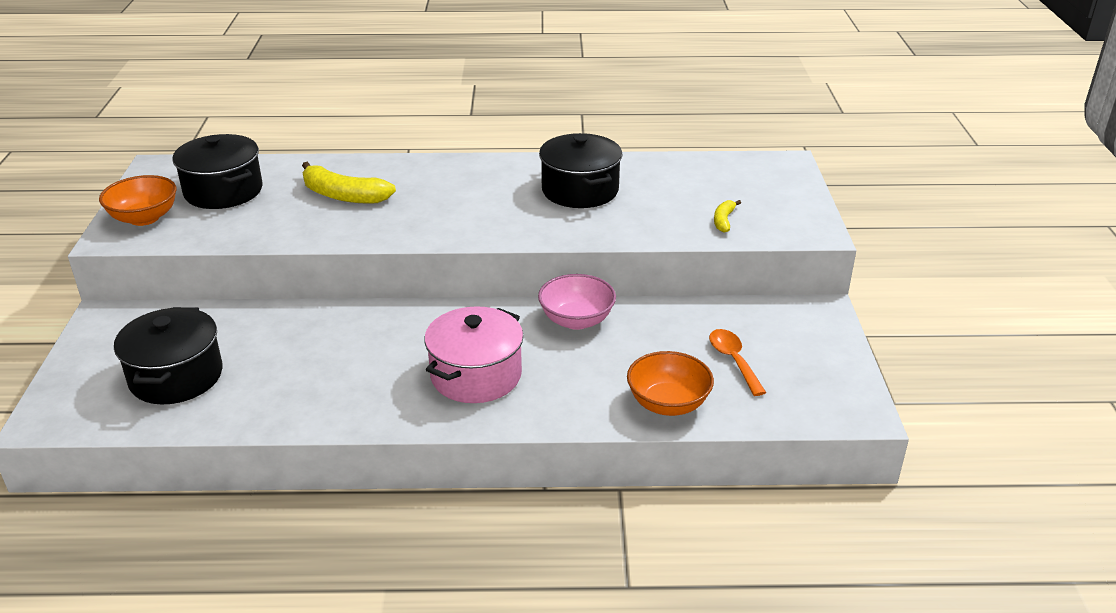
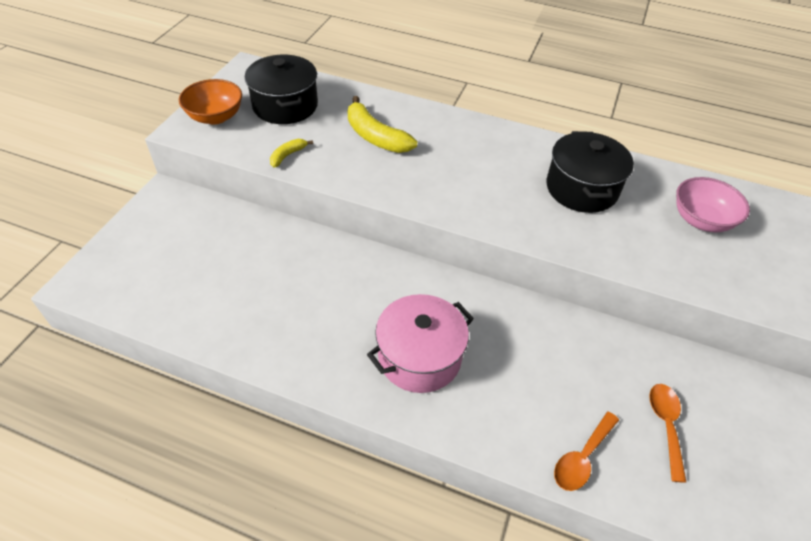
camera: 20 degrees right, 15 degrees up
(176, 376) = (187, 273): black pot -> none
(576, 320) = (532, 322): pink bowl -> pink bowl (701, 220)
(668, 403) = (582, 457): orange bowl -> orange spoon
(723, 221) = (710, 267): yellow banana -> yellow banana (287, 155)

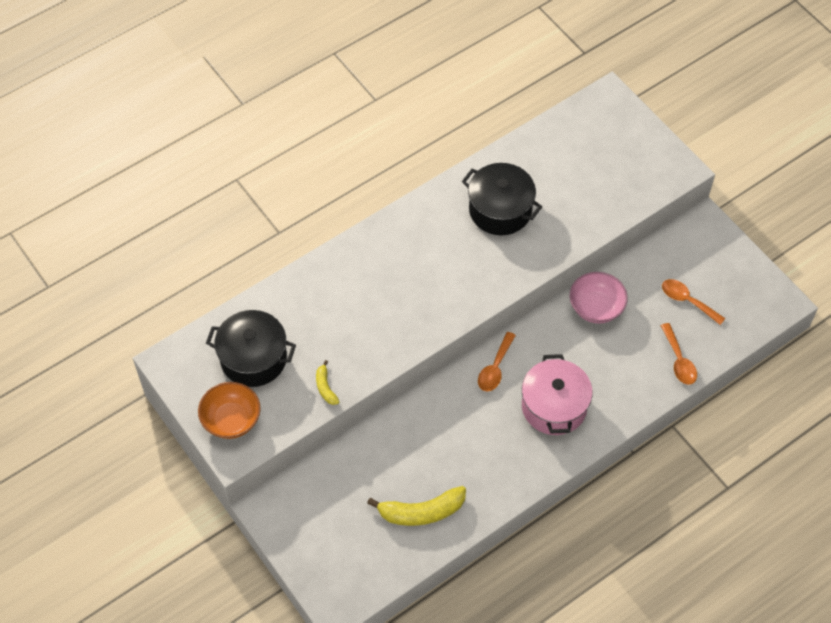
camera: 55 degrees left, 10 degrees up
(375, 136) = (345, 311): yellow banana -> yellow banana (421, 512)
(424, 285) = (495, 368): none -> orange spoon
(701, 220) = (577, 161): pink bowl -> pink bowl (596, 307)

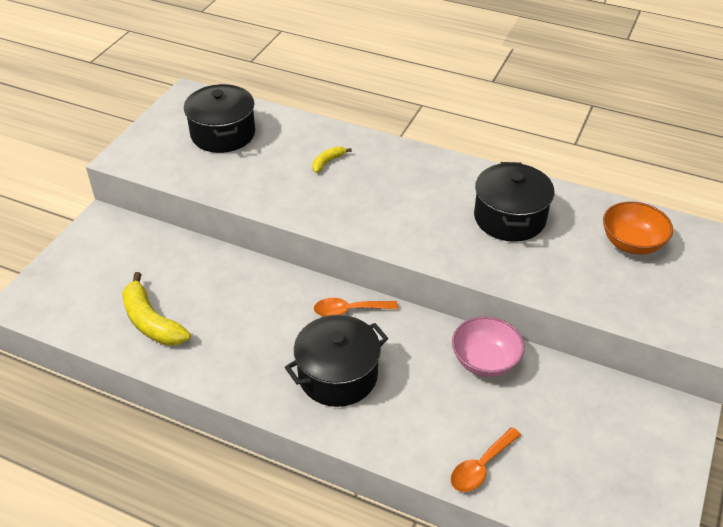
camera: 60 degrees right, 15 degrees down
(231, 420) = (154, 145): orange bowl -> orange bowl (631, 243)
(325, 387) = (222, 183): yellow banana -> yellow banana (327, 162)
(554, 406) = (337, 375): pink pot -> black pot
(687, 301) = (566, 442): orange spoon -> none

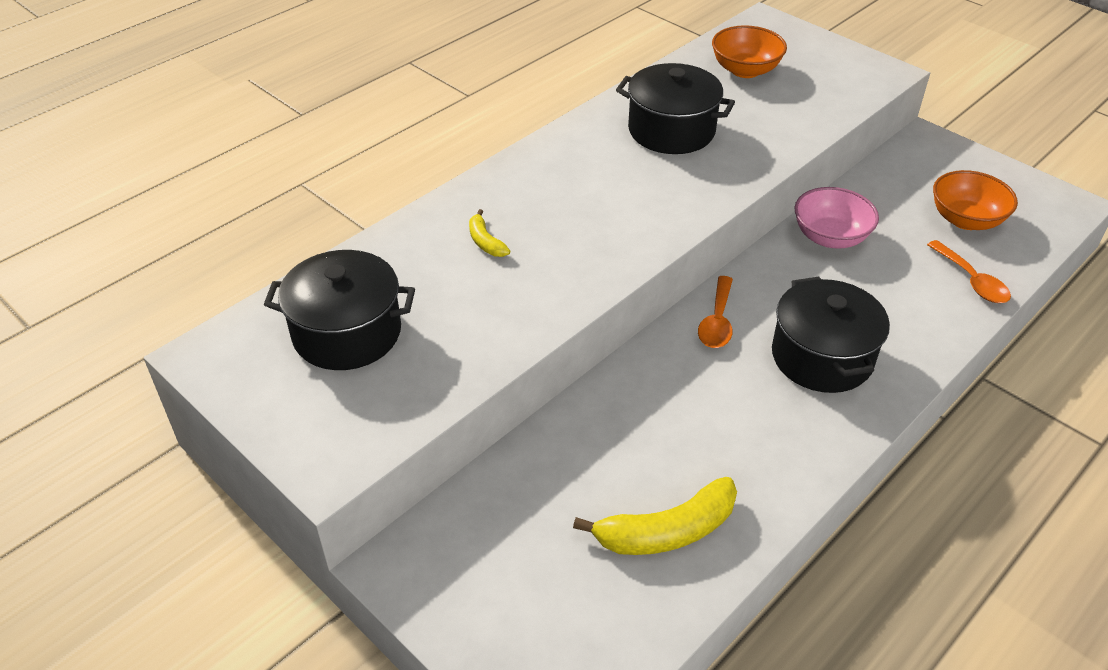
camera: 70 degrees left, 0 degrees up
(569, 456) = (965, 220): none -> orange bowl

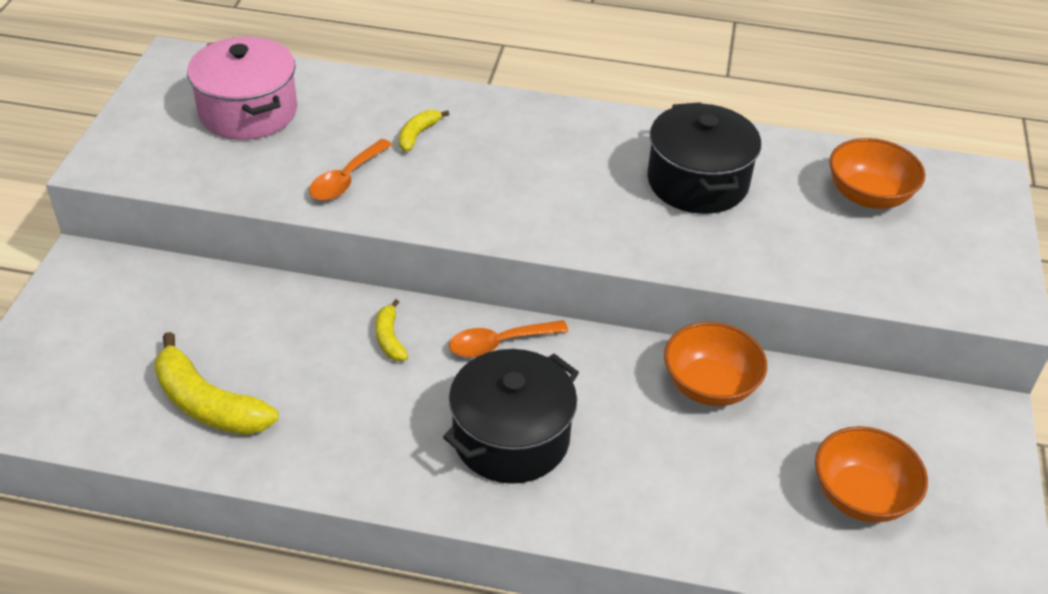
camera: 55 degrees right, 0 degrees up
(347, 333) = (248, 111): black pot -> pink pot
(666, 381) = (390, 338): none -> yellow banana
(830, 237) = (709, 385): pink bowl -> orange bowl
(971, 280) = (749, 531): orange spoon -> orange spoon (346, 179)

